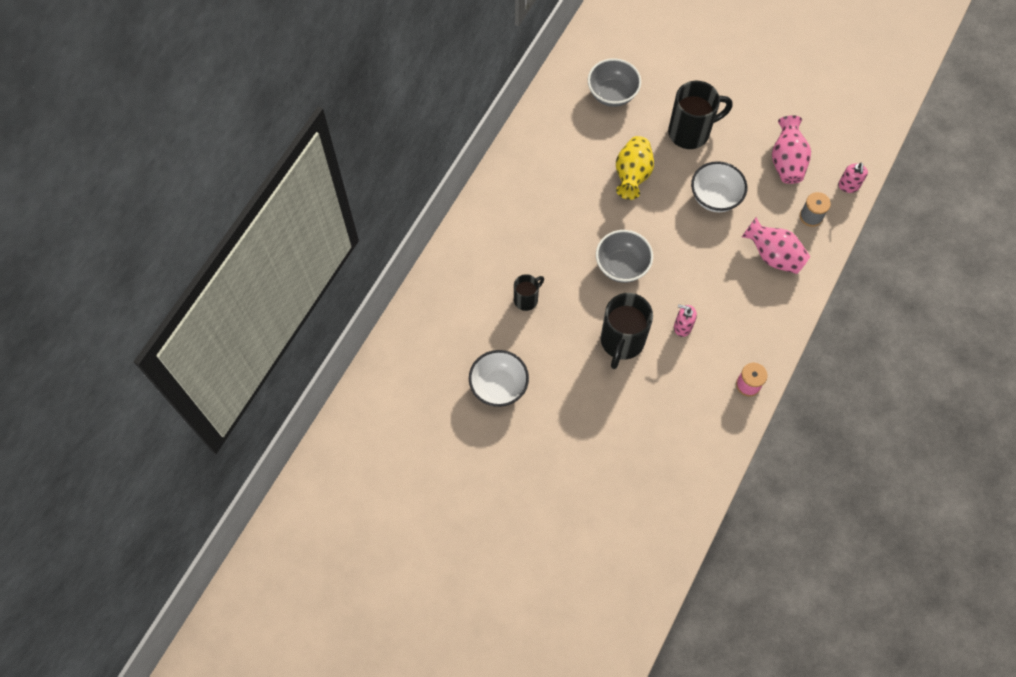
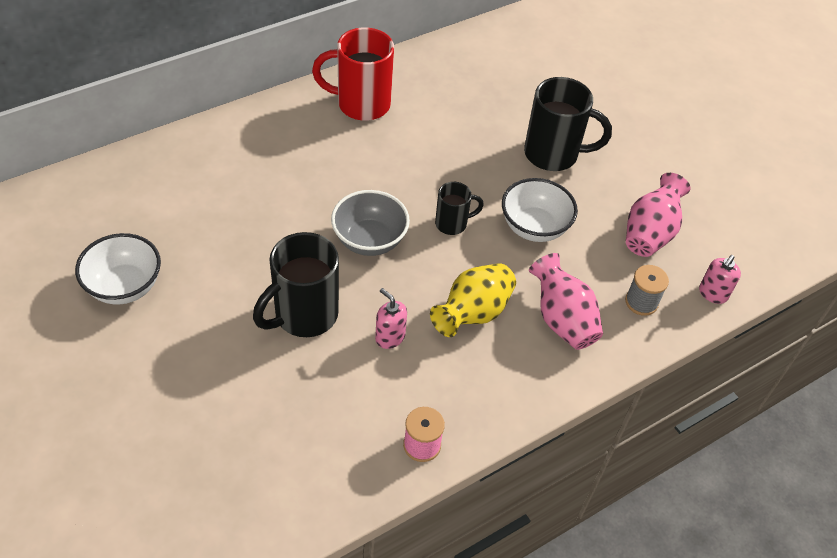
camera: 25 degrees right, 15 degrees down
(526, 299) = (234, 219): black mug -> black mug (452, 223)
(538, 161) = (361, 104): none -> red mug
(612, 94) = (491, 84): grey bowl -> none
(632, 175) = (453, 163): yellow vase -> yellow vase (473, 313)

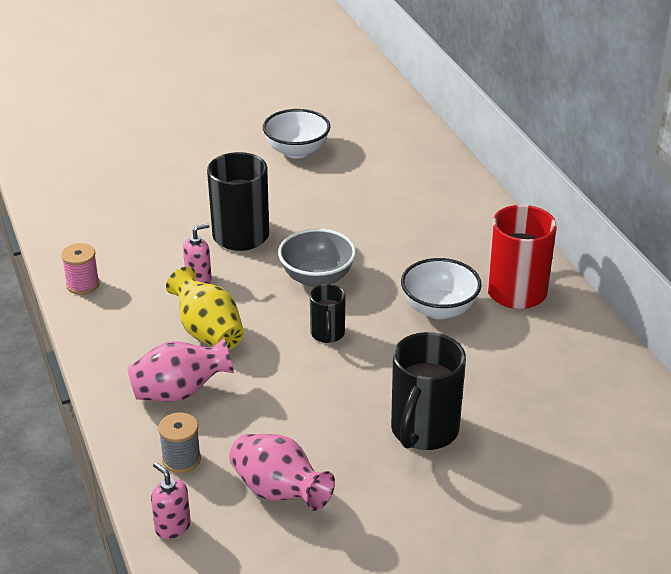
camera: 105 degrees right, 15 degrees down
(534, 227) = (309, 394): white bowl -> white bowl (439, 309)

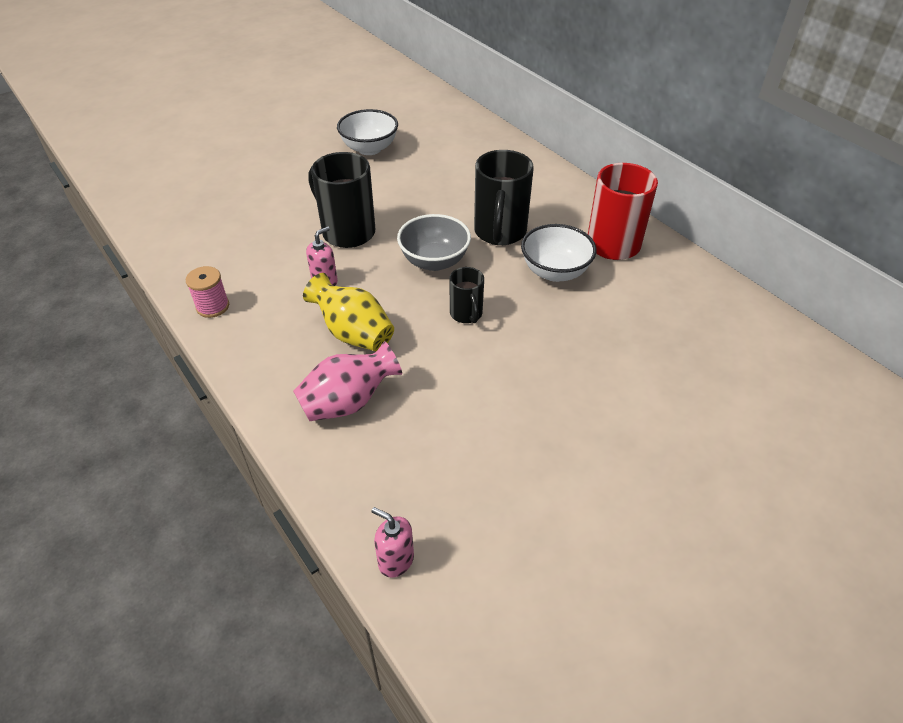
camera: 15 degrees left, 10 degrees up
(181, 459) = (376, 477): grey spool -> none
(279, 491) = (488, 492): pink vase -> none
(423, 431) = (596, 396): black mug -> black mug (499, 232)

